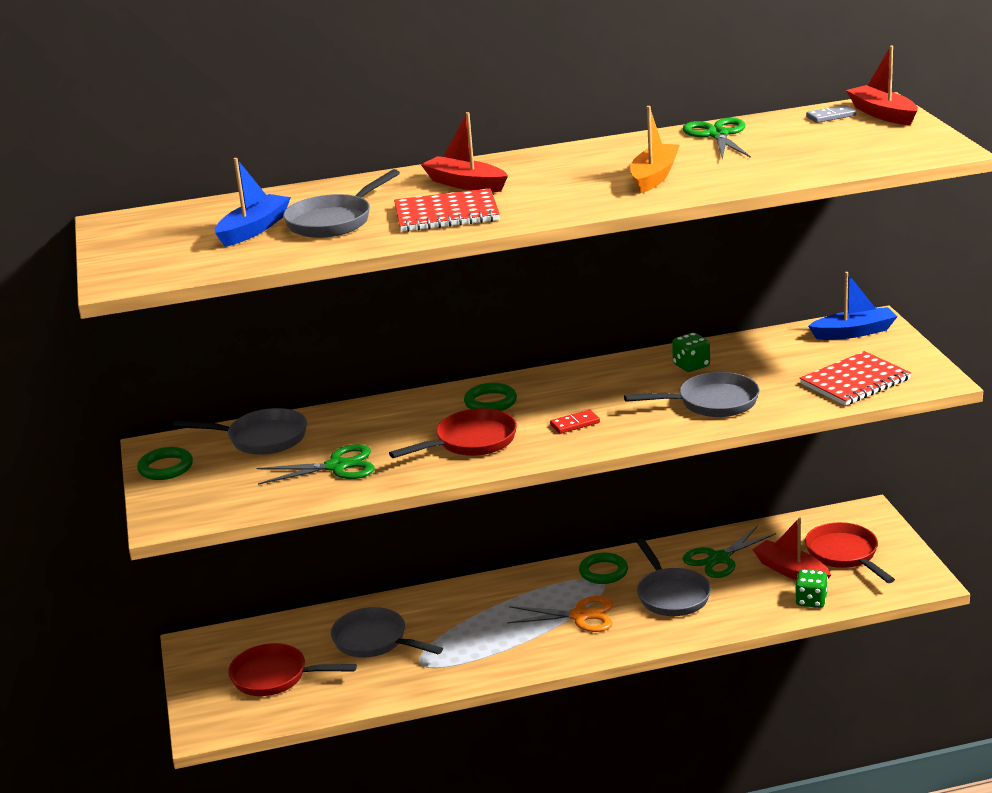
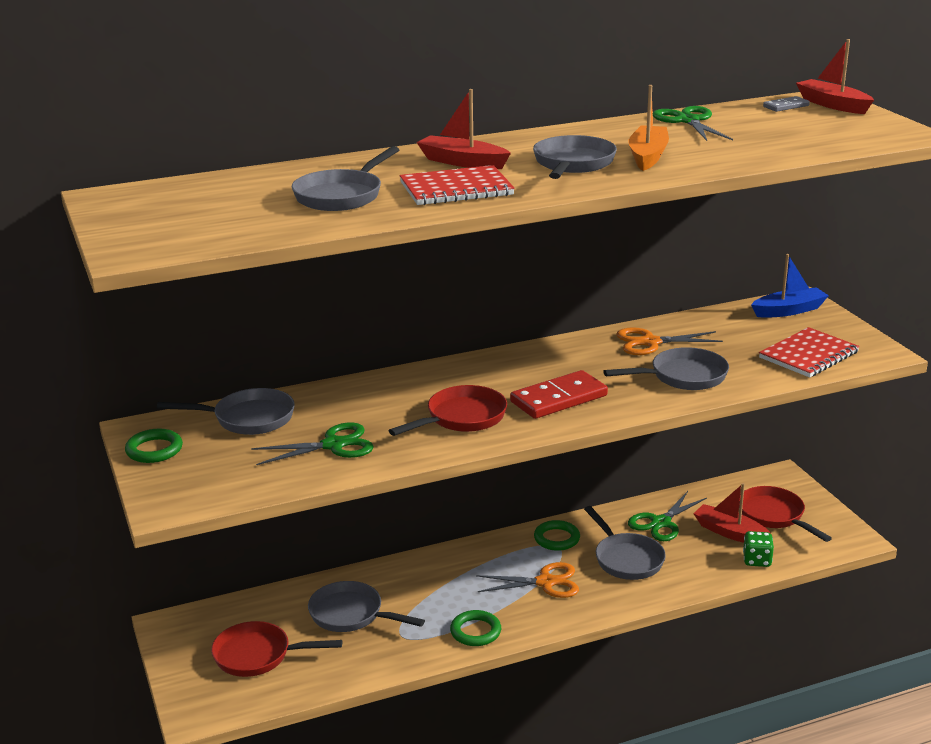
camera: 10 degrees left, 0 degrees up
(254, 229) = (260, 203): blue boat -> none
(490, 402) = (469, 379): green ring -> green ring (475, 631)
(574, 186) = (573, 164): none -> grey pan
(575, 424) = (558, 399): red domino -> red domino, size x2.03
(691, 366) = (650, 342): green dice -> orange scissors

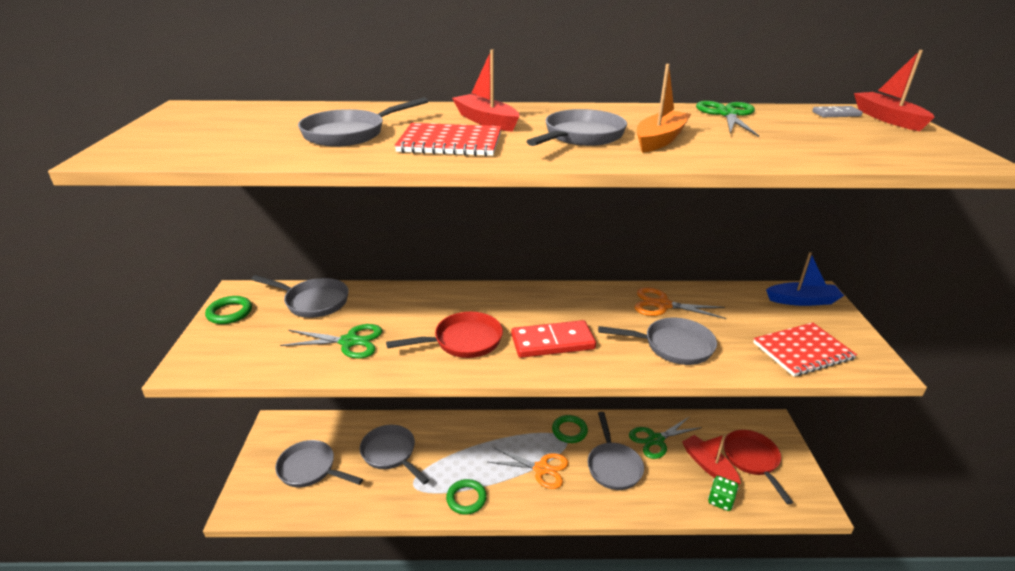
camera: 20 degrees right, 5 degrees up
(258, 655) = (310, 469): red pan -> grey pan

